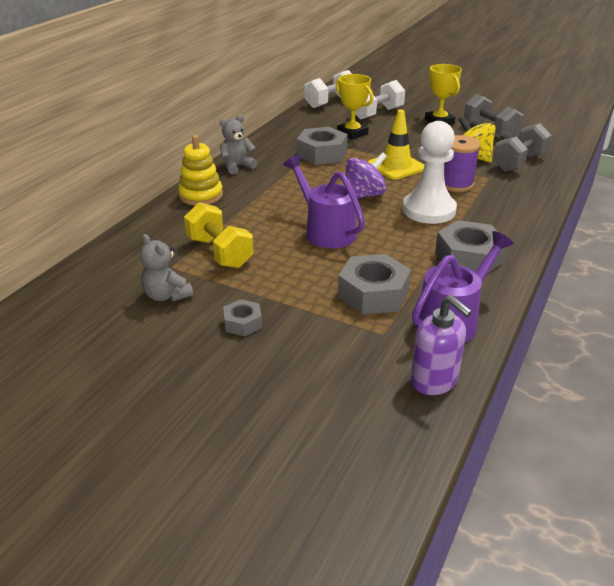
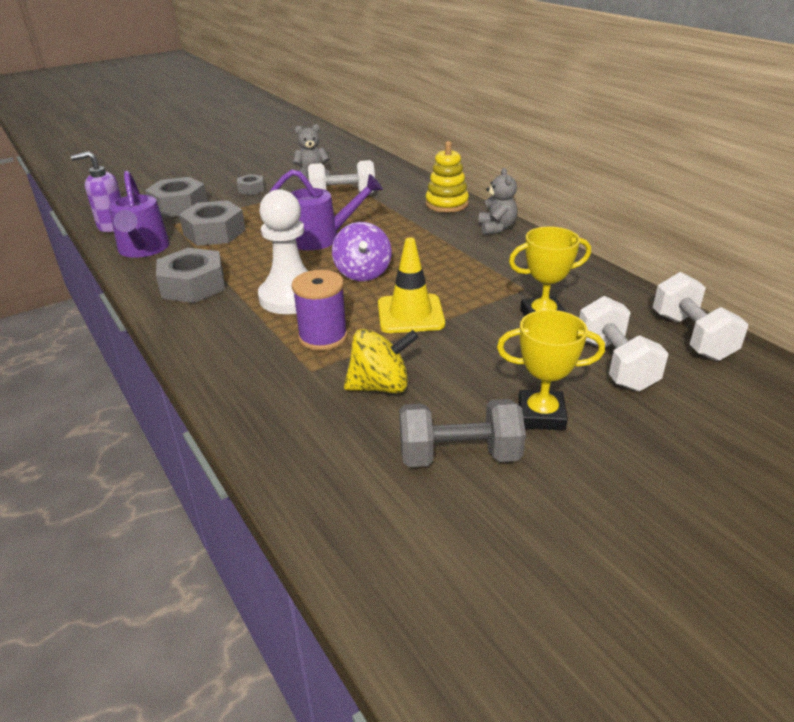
camera: 120 degrees right, 0 degrees up
(219, 252) = (342, 196): yellow dumbbell -> white dumbbell
(322, 154) = (490, 278): grey nut -> grey nut (179, 206)
(519, 162) = (320, 421): grey dumbbell -> none

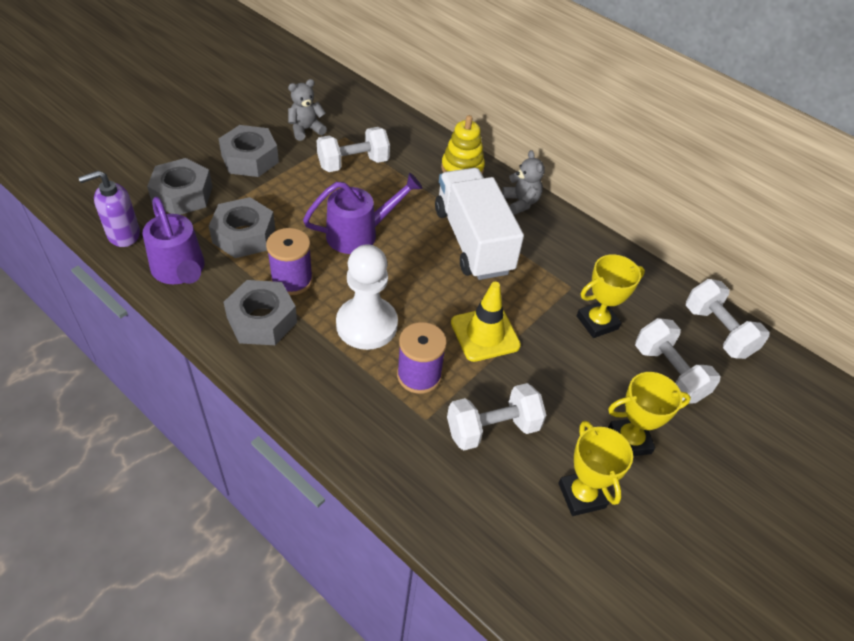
camera: 20 degrees left, 15 degrees up
(238, 262) = (292, 280): none -> purple spool
(251, 189) = (250, 159): grey nut -> grey nut, size x1.84
(362, 273) = (420, 282): purple spinning top -> none
(380, 386) = (492, 429): yellow spinning top -> white dumbbell
(432, 250) = (473, 241): none -> white truck
(459, 456) = (581, 495): grey dumbbell -> yellow trophy

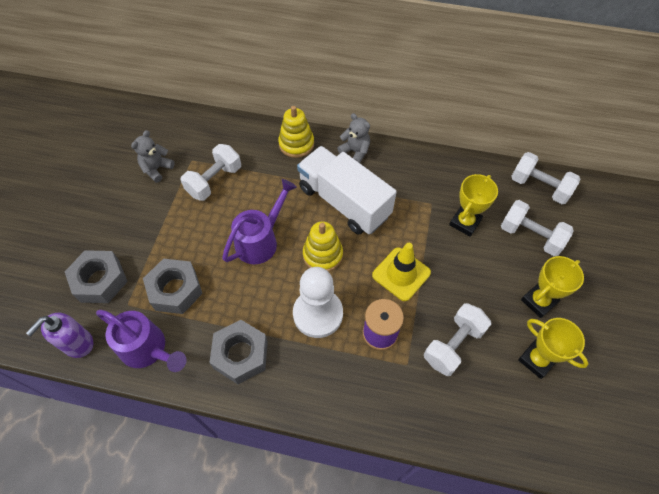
camera: 25 degrees left, 10 degrees up
(250, 159) = (131, 219): grey nut -> none
(292, 280) = (239, 308): purple spool -> none
(413, 276) = (322, 255): none -> yellow stacking toy

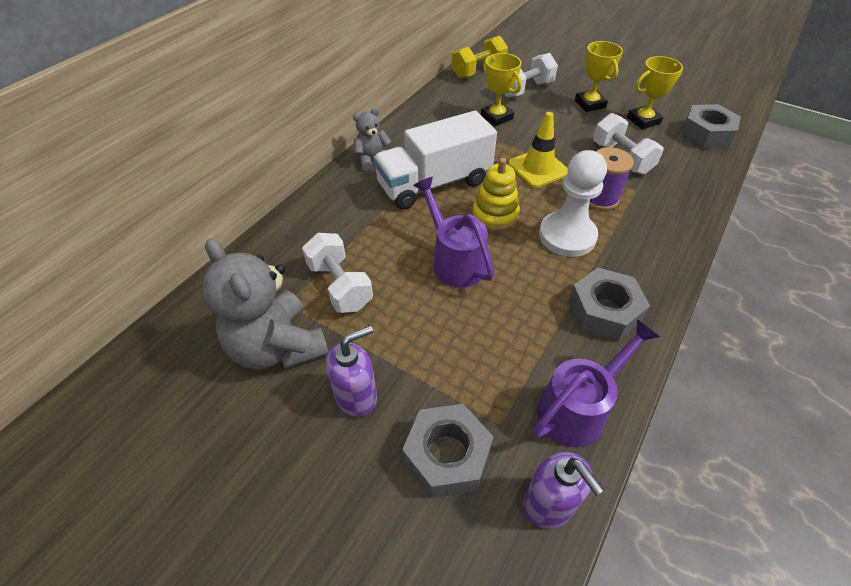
camera: 70 degrees left, 10 degrees down
(131, 221) = (356, 396): none -> purple soap dispenser
(157, 169) = (277, 347): grey teddy bear -> grey teddy bear, size x1.92
(175, 290) = (495, 360): grey nut -> grey nut (706, 134)
(296, 144) = (330, 200): yellow stacking toy -> none
(539, 187) = (478, 71): white dumbbell -> yellow dumbbell

